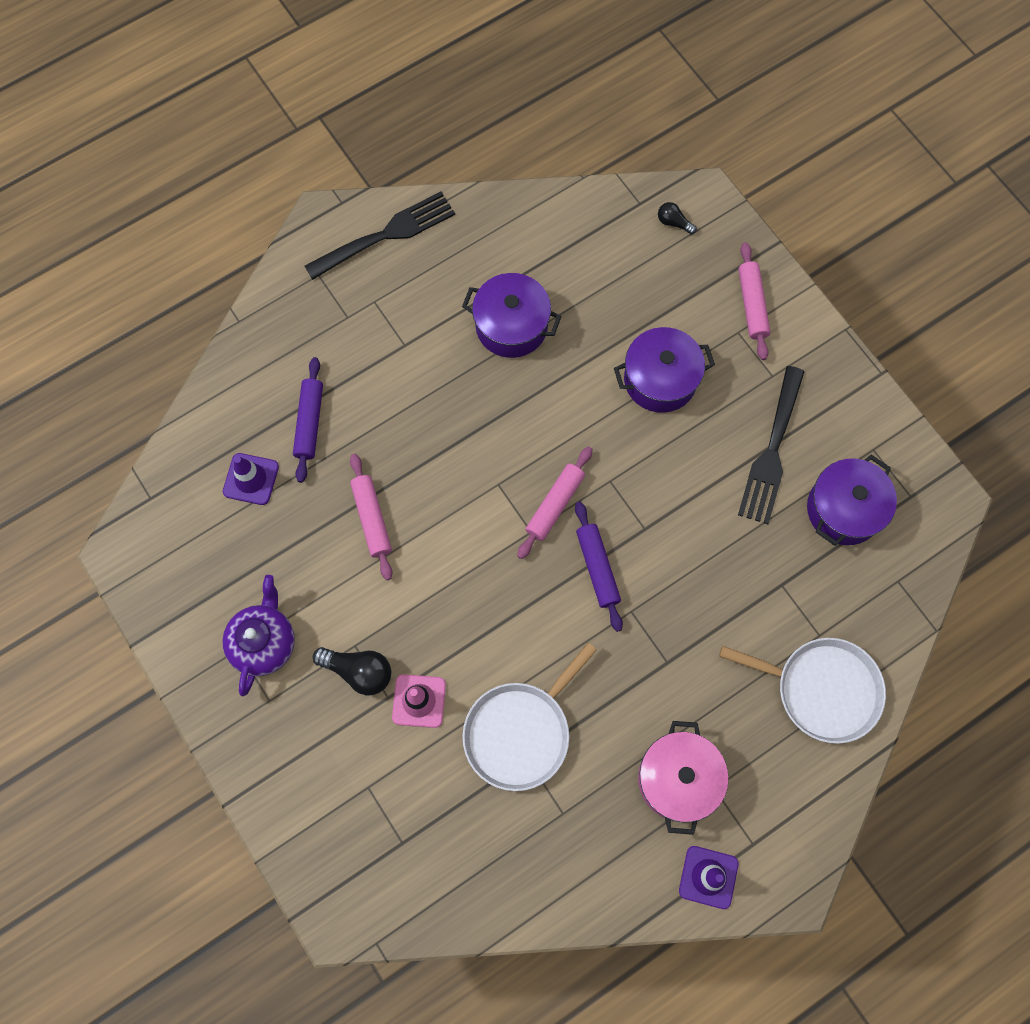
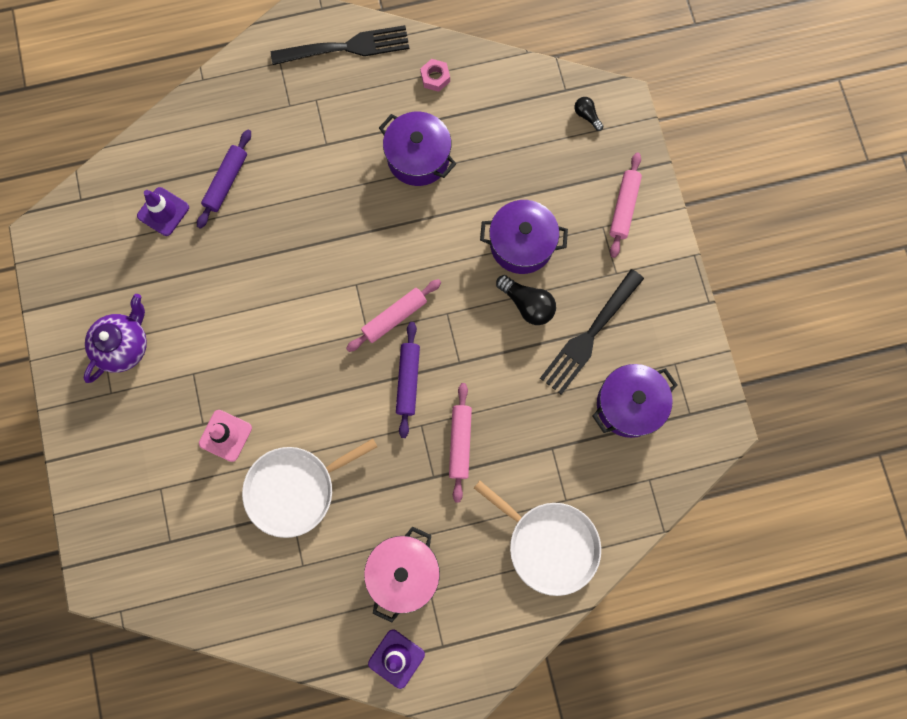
camera: 20 degrees right, 5 degrees up
(358, 671) = (188, 395): black light bulb -> black light bulb (527, 304)
(372, 519) = (245, 277): pink rolling pin -> pink rolling pin (460, 443)
(495, 235) = (435, 77): none -> pink nut

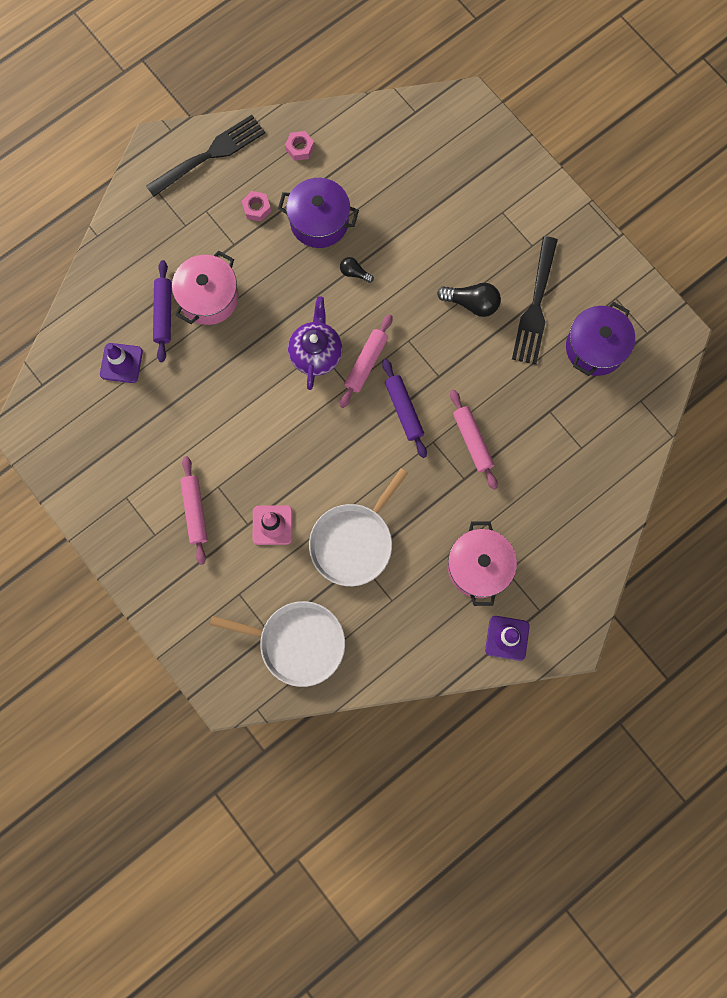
camera: 25 degrees left, 0 degrees up
(124, 346) = (146, 490): purple teapot -> purple teapot (316, 353)
(276, 185) = (209, 298): none -> pink pot
(365, 118) = (256, 208): none -> pink nut
(521, 244) = (442, 256): purple pot -> none
(549, 544) = (585, 489): white pan -> white pan (297, 642)
(587, 116) = (444, 126): black light bulb -> black light bulb (354, 273)
(624, 208) = (512, 189): pink rolling pin -> pink rolling pin (195, 511)

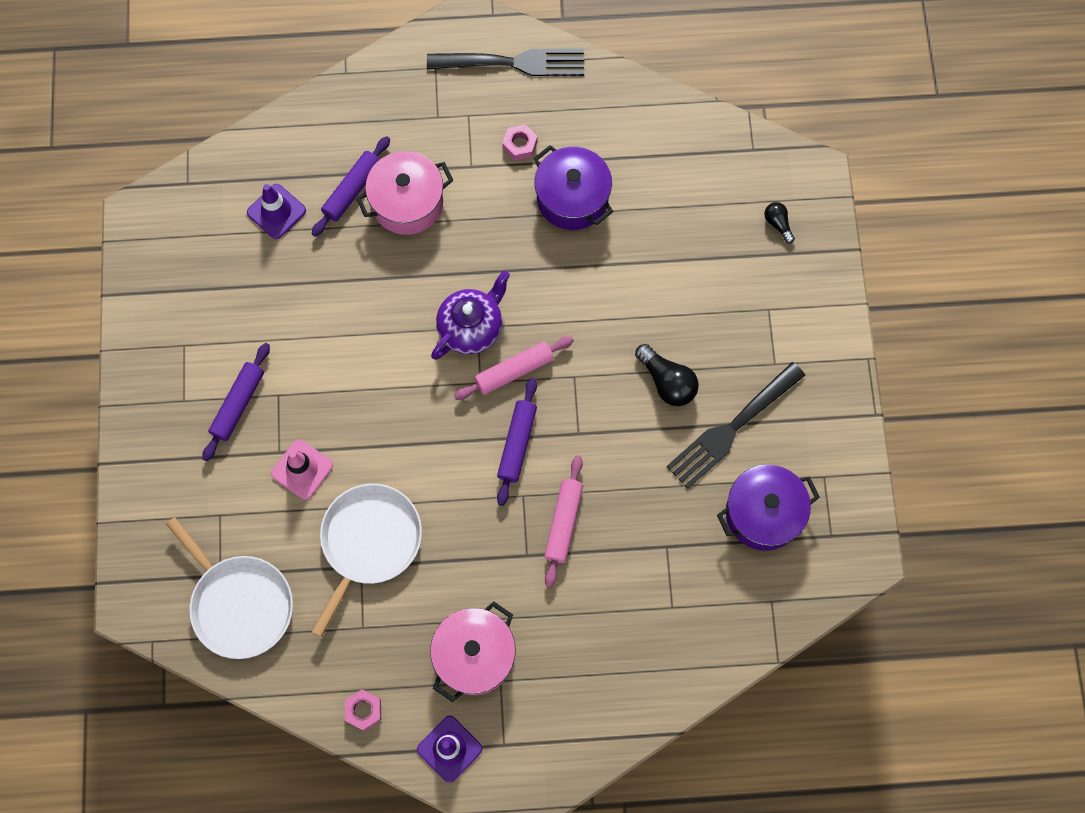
camera: 35 degrees right, 5 degrees down
(195, 511) = (238, 404): pink rolling pin -> purple rolling pin
(300, 148) = (607, 112): pink nut -> pink nut (363, 710)
(354, 273) = (570, 272): black light bulb -> black light bulb (778, 224)
(354, 542) = (369, 542): white pan -> white pan turned 135 degrees clockwise

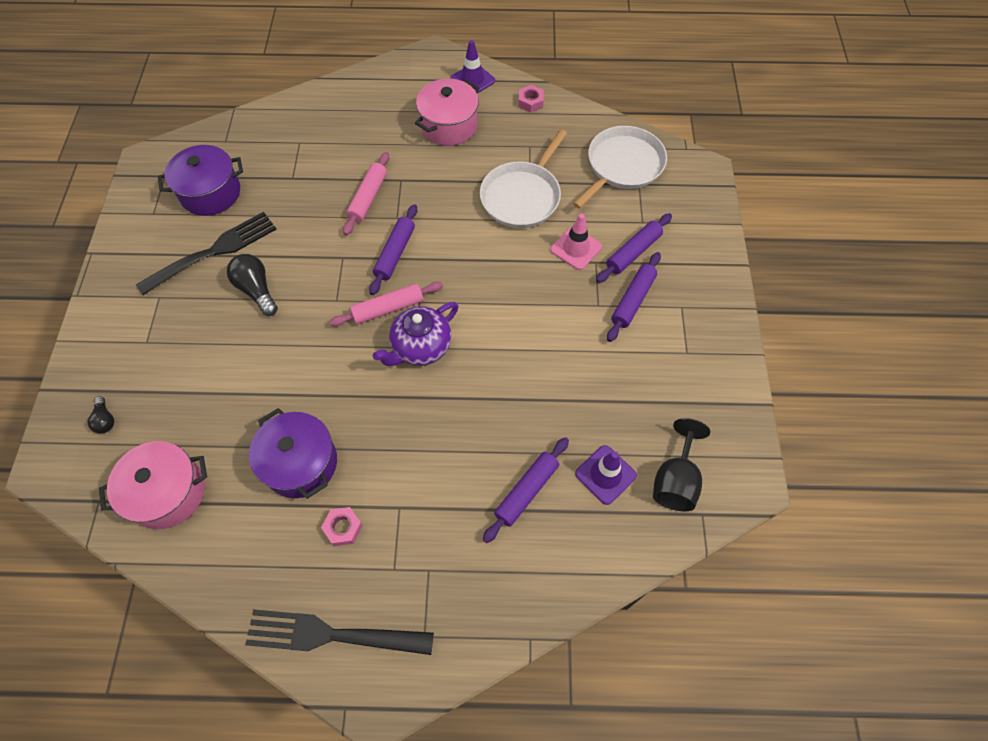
camera: 175 degrees left, 10 degrees down
(209, 212) = (675, 480): none -> black goblet
(234, 469) = (633, 252): none -> purple rolling pin
(239, 603) = (622, 166): white pan -> white pan turned 75 degrees clockwise
(407, 203) = (470, 472): pink pot -> pink pot (168, 493)

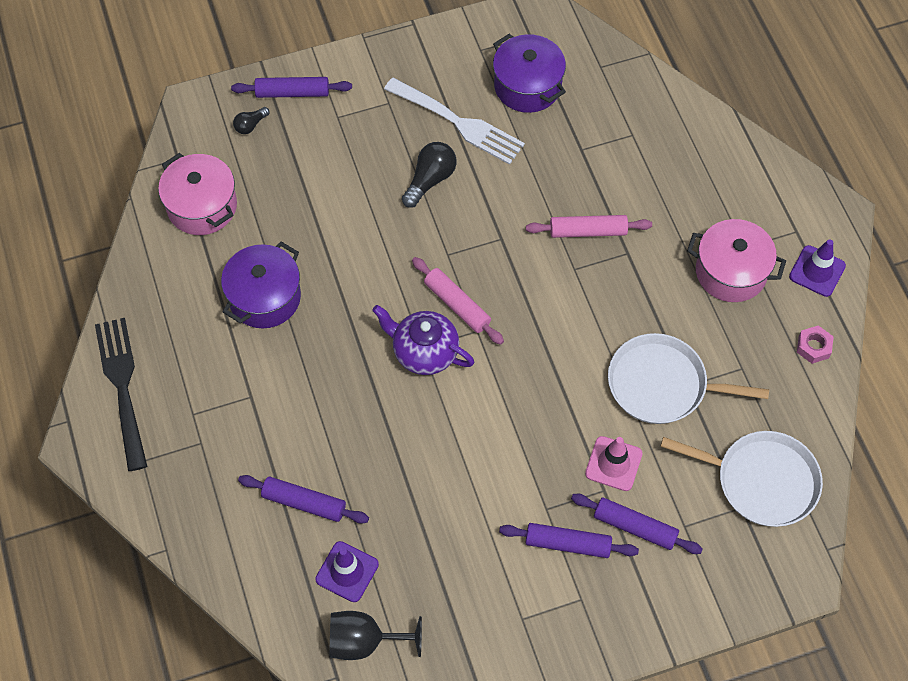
camera: 70 degrees right, 0 degrees up
(213, 252) = (458, 122): black fork -> white fork
(343, 528) = (216, 358): pink nut -> none
(395, 253) = (527, 285): purple rolling pin -> purple rolling pin (292, 92)

